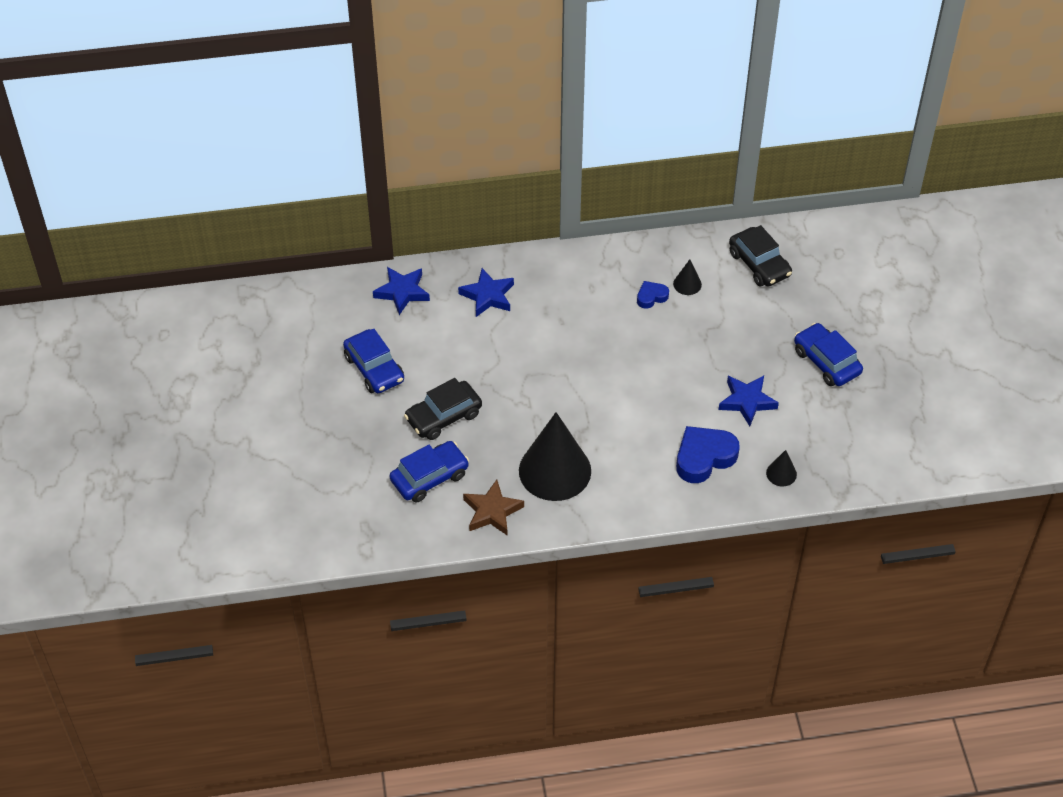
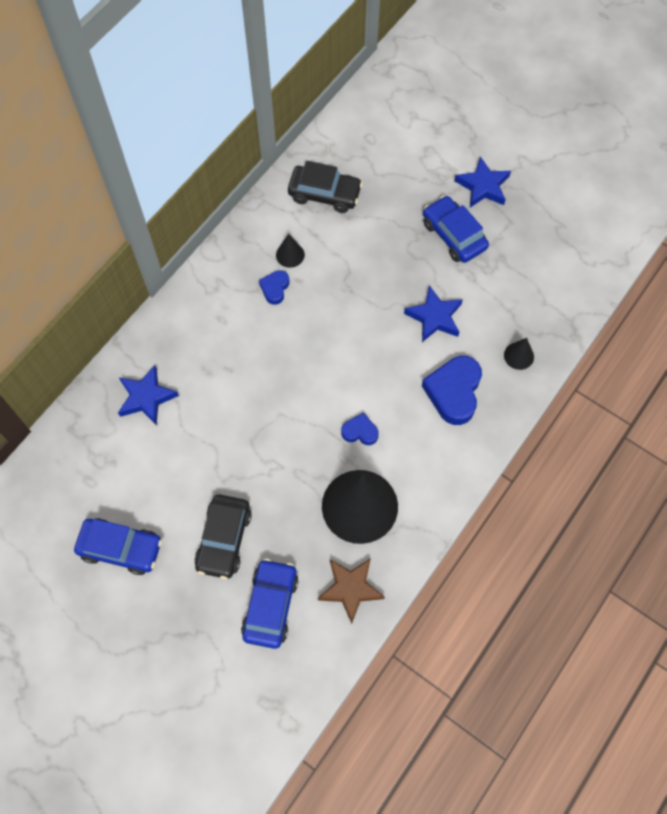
camera: 45 degrees left, 15 degrees up
(402, 292) = (71, 456): blue star -> blue star (483, 186)
(607, 428) = (360, 432): none -> blue heart
(826, 362) = (453, 235): blue car -> blue car turned 45 degrees clockwise

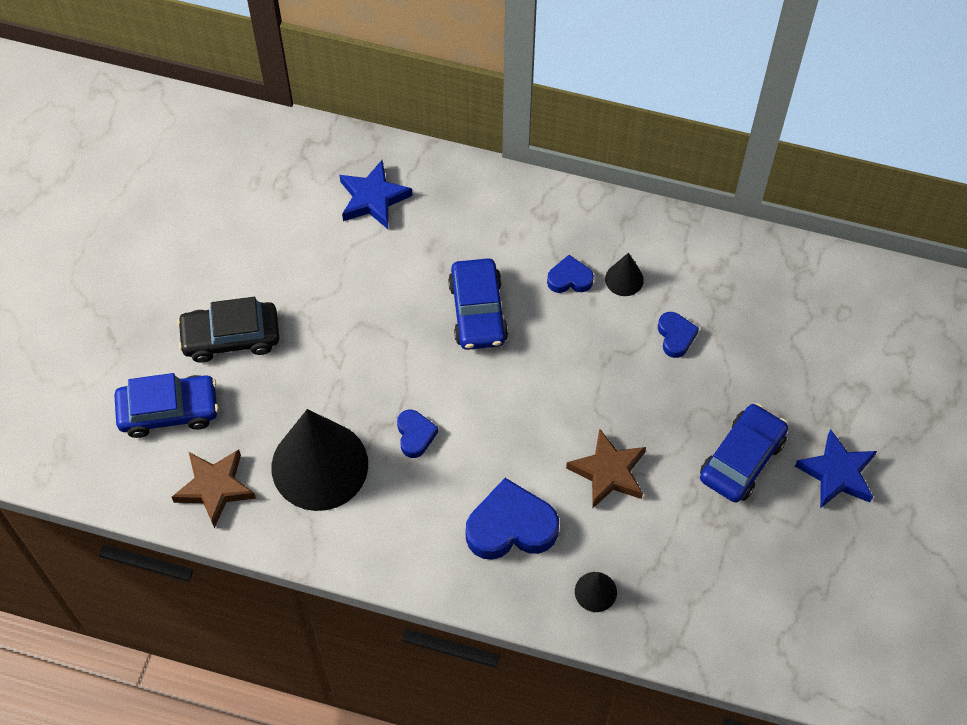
camera: 70 degrees right, 5 degrees down
(121, 548) = (188, 241): blue car -> blue car (478, 312)
(324, 194) = (730, 288): black car -> none
(348, 240) = (675, 336): none -> blue heart
(434, 317) = (608, 472): blue star -> brown star

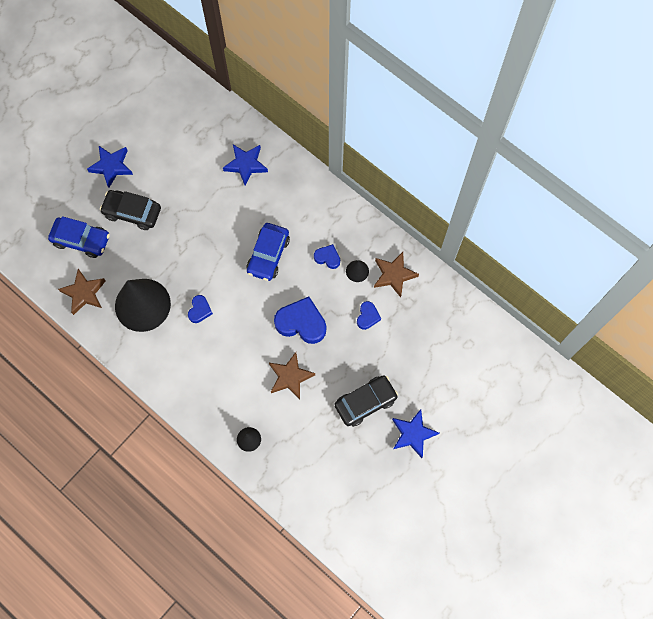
camera: 25 degrees right, 10 degrees up
(162, 284) = (111, 166): none -> blue star
(511, 527) = (223, 383): blue heart -> blue heart (301, 323)
(681, 262) = (394, 275): none -> brown star
(742, 459) = (365, 402): blue car -> black car

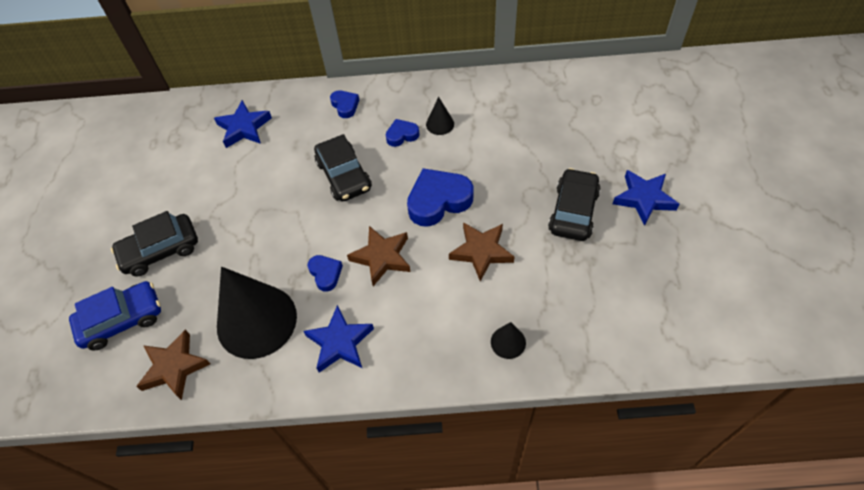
camera: 40 degrees left, 15 degrees down
(111, 166) = (97, 230): blue star -> blue star (340, 342)
(268, 255) = (344, 175): blue car -> black car
(367, 316) = (491, 148): blue heart -> blue heart (345, 106)
(394, 275) = (474, 102): brown star -> brown star (382, 257)

